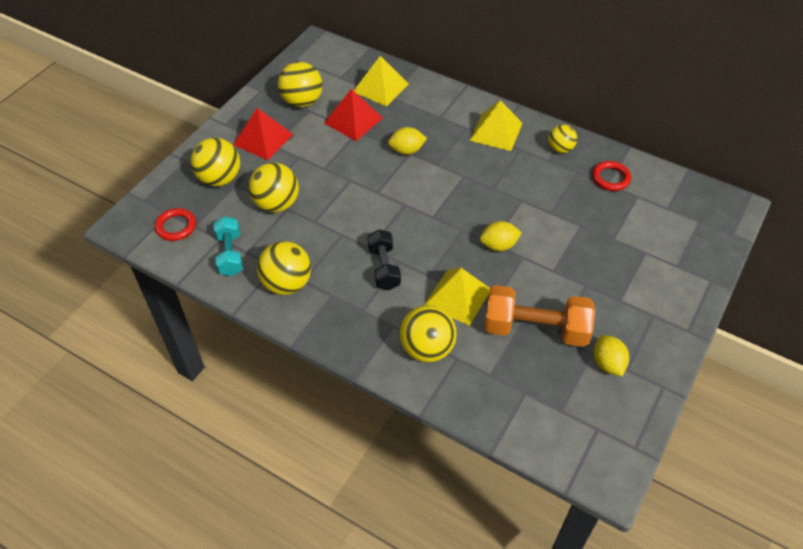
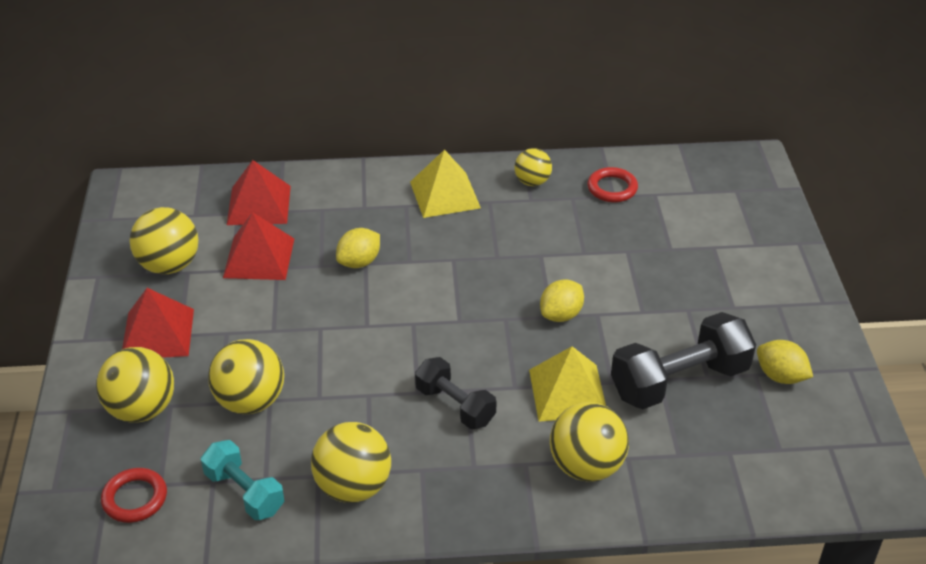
camera: 35 degrees left, 10 degrees down
(380, 87) = (259, 205): yellow pyramid -> red pyramid
(535, 329) = (679, 381): orange dumbbell -> black dumbbell

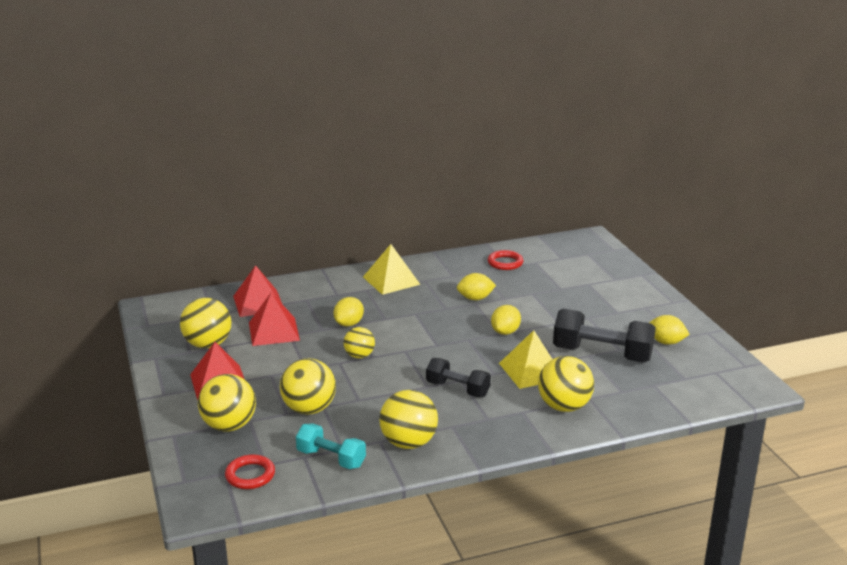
camera: 15 degrees left, 15 degrees down
(532, 182) = (449, 266): yellow ball -> yellow ball (359, 356)
(544, 246) = (475, 298): none -> yellow lemon
(679, 381) = (602, 354): black dumbbell -> black dumbbell turned 60 degrees clockwise

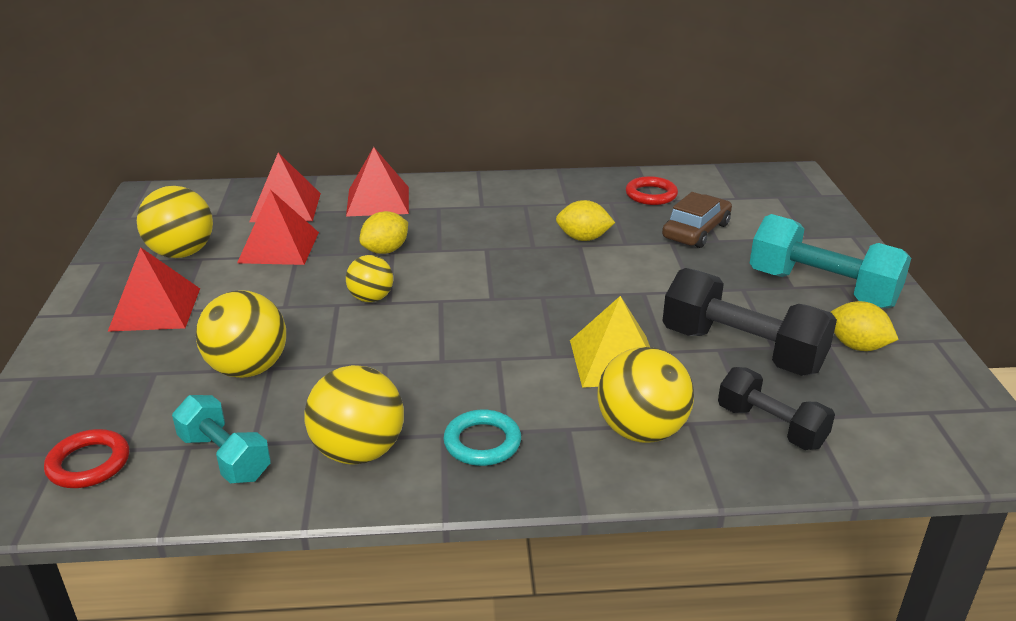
camera: 15 degrees right, 5 degrees up
(229, 426) = (120, 376): yellow ball -> none
(321, 290) = (378, 201): none -> red pyramid
(391, 280) = (479, 199): yellow pyramid -> none
(457, 389) = (485, 373): black dumbbell -> black dumbbell (770, 426)
(477, 427) = (482, 442): none -> turquoise ring
(505, 332) = (603, 293): yellow lemon -> none
(545, 284) = (696, 231): none -> brown car
(635, 311) = (822, 289): none -> turquoise dumbbell

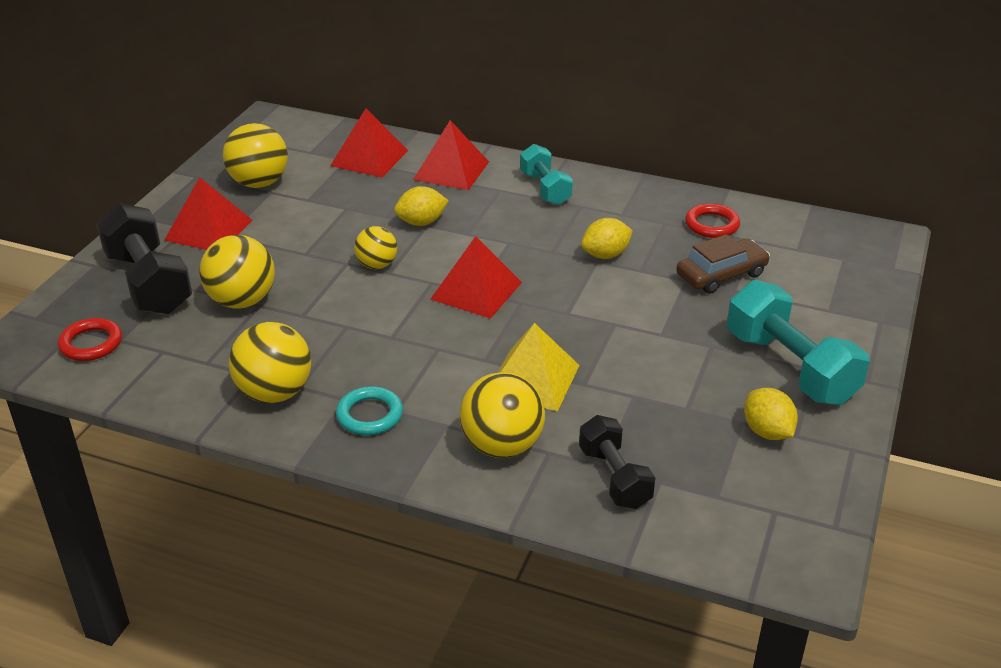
camera: 25 degrees right, 5 degrees up
(225, 457) = (180, 367): turquoise dumbbell -> turquoise dumbbell (545, 188)
(278, 247) = (337, 197): red pyramid -> red pyramid (476, 290)
(583, 238) = (605, 255): yellow lemon -> yellow lemon turned 60 degrees counterclockwise
(742, 350) = (654, 403): black dumbbell -> black dumbbell (149, 283)

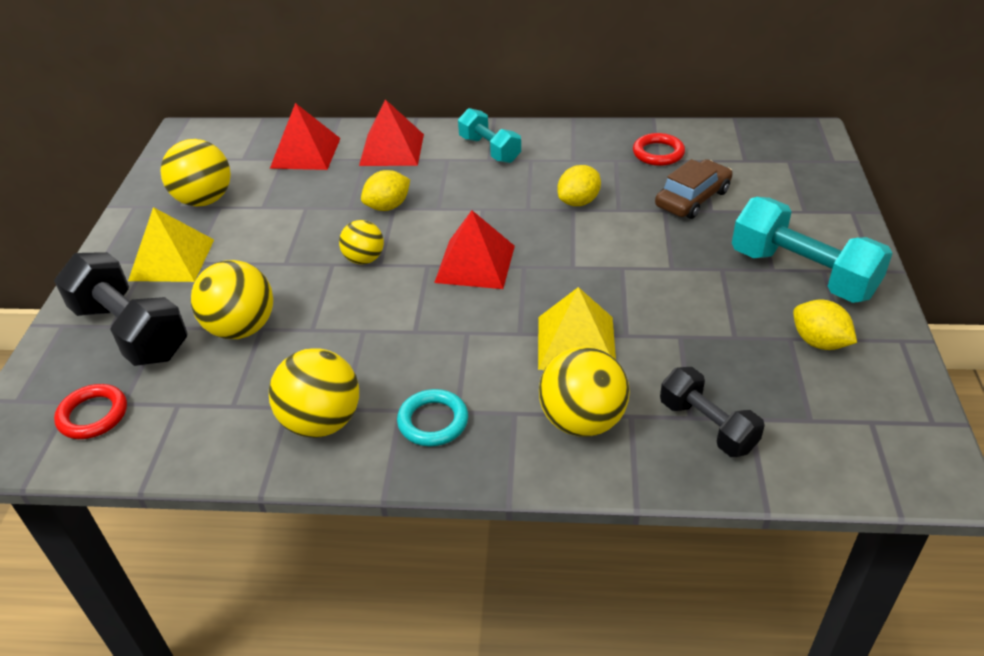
camera: 15 degrees left, 5 degrees up
(209, 230) = (172, 259): red pyramid -> yellow pyramid

